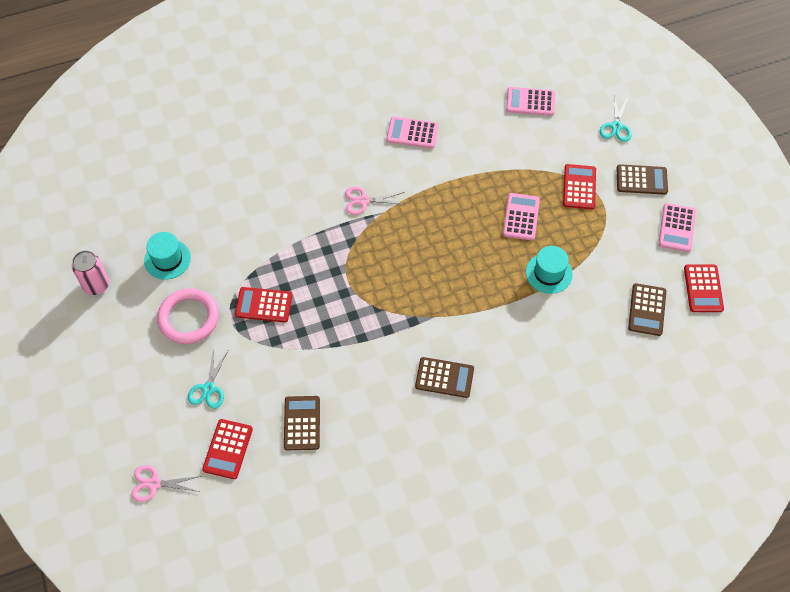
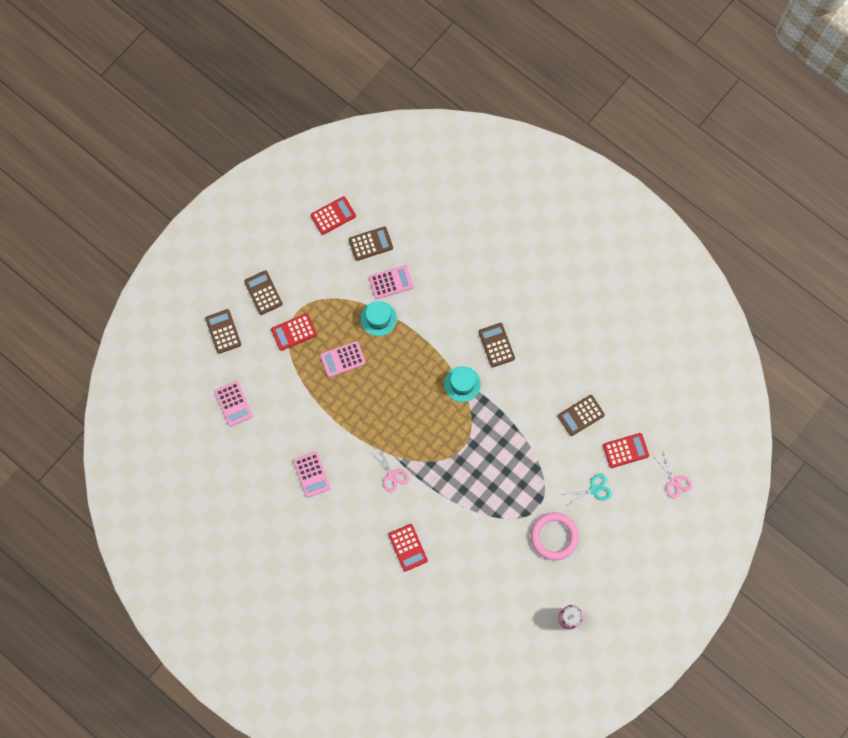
camera: 120 degrees left, 15 degrees up
(167, 259) = (519, 582): turquoise hat -> turquoise hat (462, 384)
(264, 305) = (514, 492): red calculator -> red calculator (407, 547)
(616, 126) = (223, 331): turquoise scissors -> brown calculator
(676, 228) = (292, 252): pink calculator -> pink calculator (391, 282)

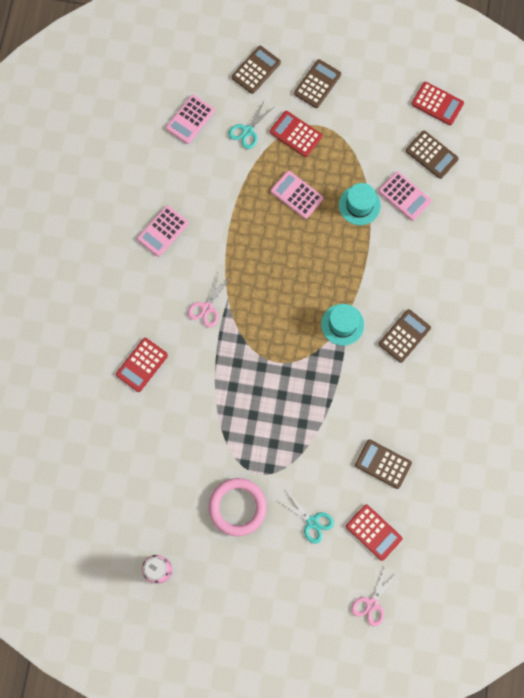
camera: 60 degrees right, 0 degrees up
(269, 366) = (247, 131): none -> turquoise scissors

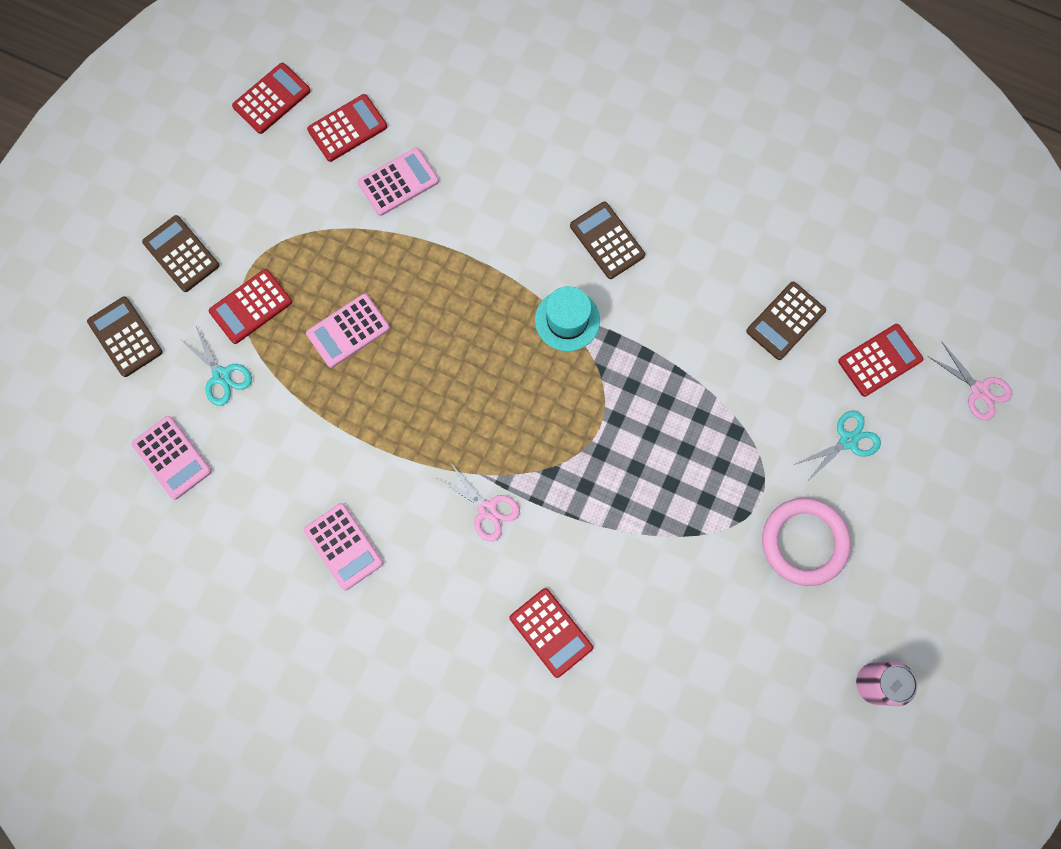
camera: 75 degrees left, 0 degrees up
(359, 205) = (393, 247): turquoise hat -> none
(431, 155) = (347, 128): brown calculator -> red calculator

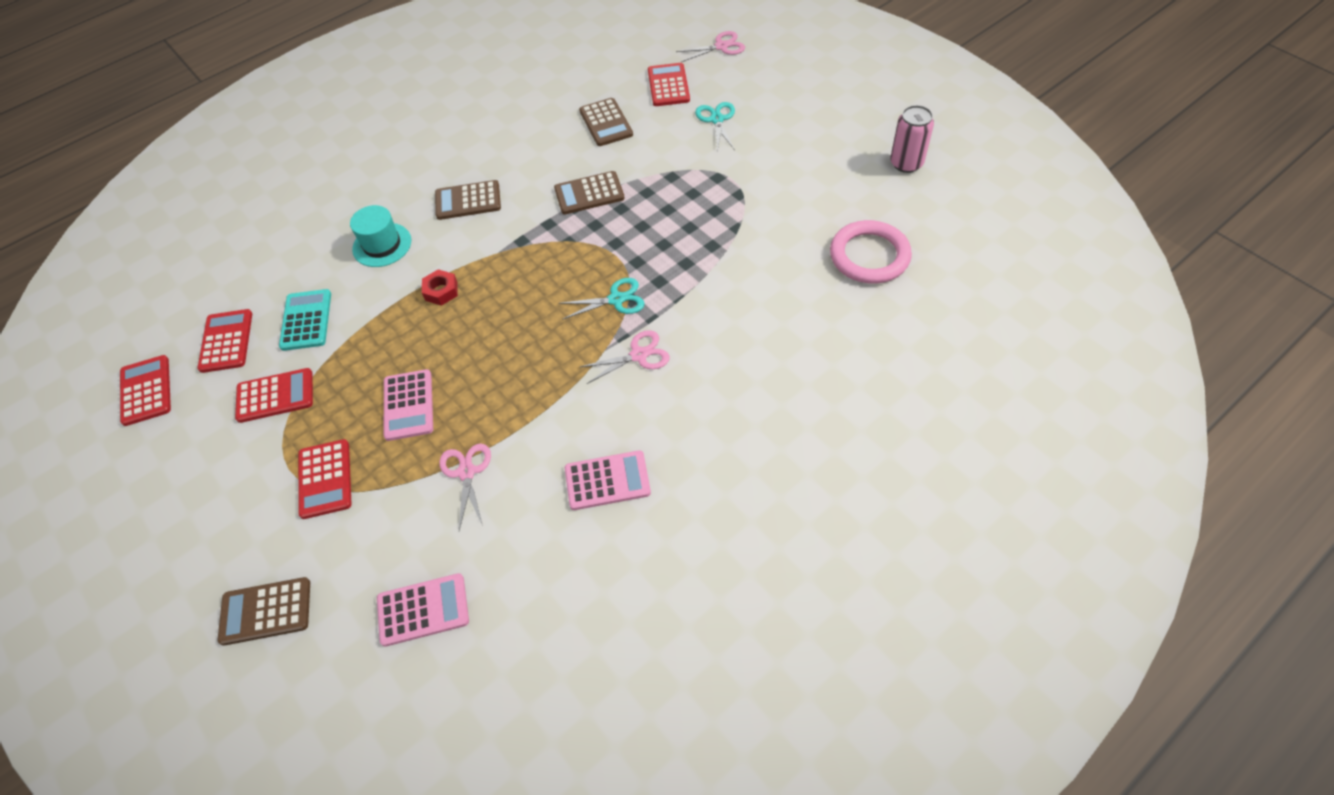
camera: 60 degrees left, 20 degrees down
(181, 254) = (224, 524): brown calculator -> brown calculator (589, 193)
(221, 375) = (373, 530): turquoise scissors -> turquoise scissors (616, 299)
(303, 421) = (466, 472): none -> pink scissors
(398, 182) = (306, 320): pink calculator -> turquoise calculator
(483, 283) = (441, 291): none -> red nut
(551, 632) = (771, 346): red calculator -> red calculator (275, 396)
(567, 320) = (513, 246): turquoise hat -> turquoise hat (382, 245)
(804, 542) = (779, 166): pink ring -> pink ring (869, 256)

